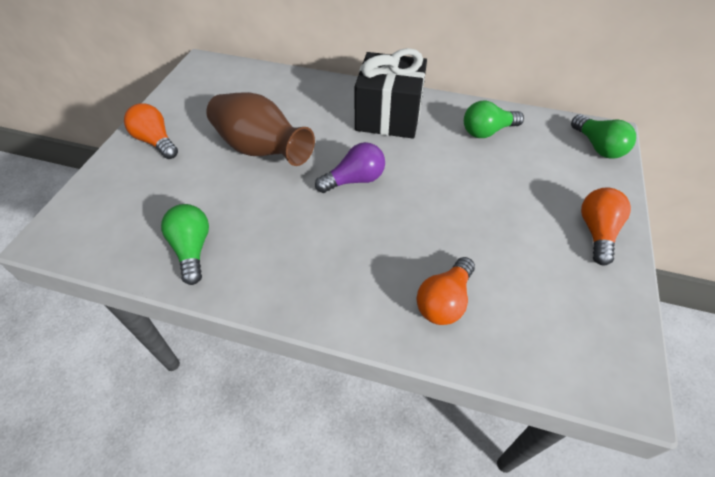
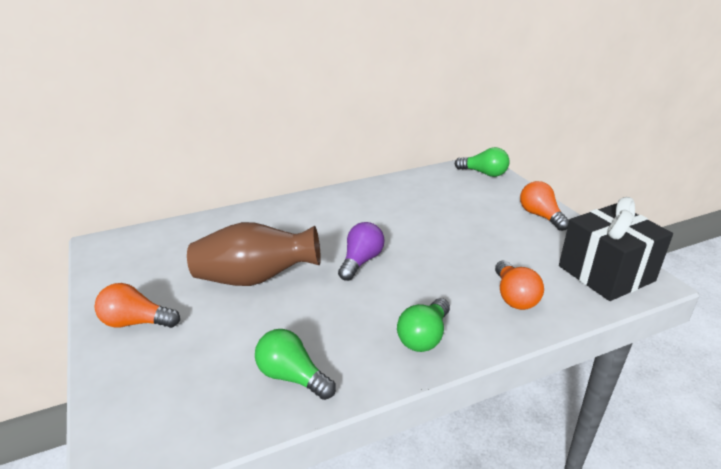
camera: 40 degrees left, 20 degrees down
(388, 116) = (331, 212): black gift -> black gift (606, 273)
(487, 131) = (411, 192): green light bulb -> green light bulb (424, 337)

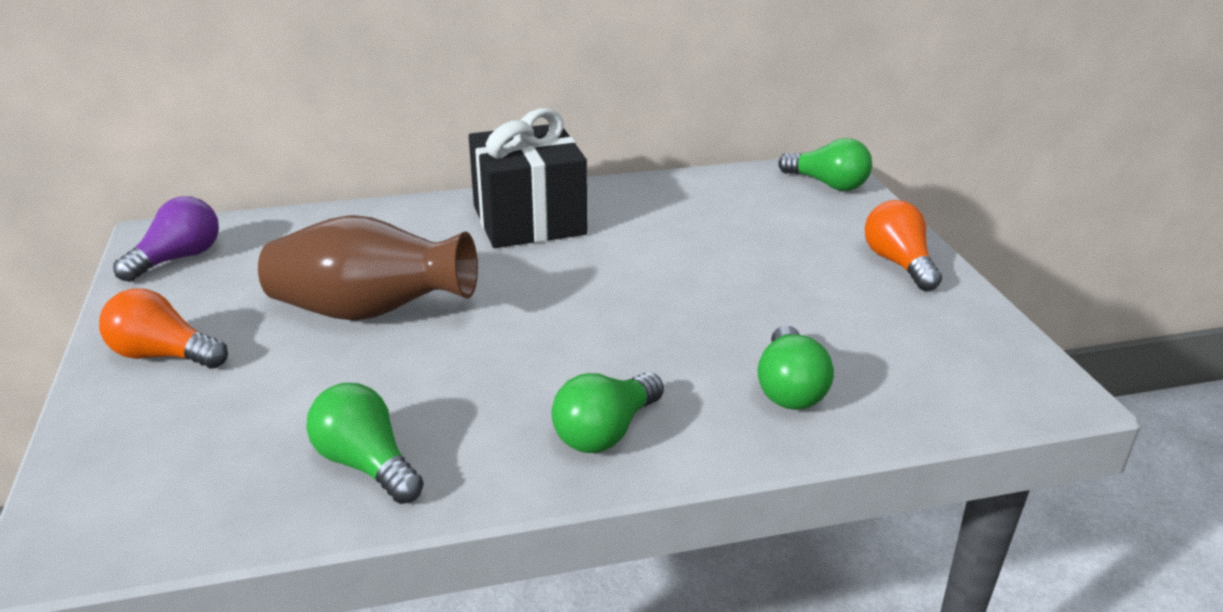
camera: 10 degrees right, 0 degrees up
(361, 261) = (552, 304): purple light bulb -> purple light bulb (178, 258)
(514, 297) = (789, 388): orange light bulb -> green light bulb
(606, 273) = (975, 370): black gift -> black gift (529, 220)

